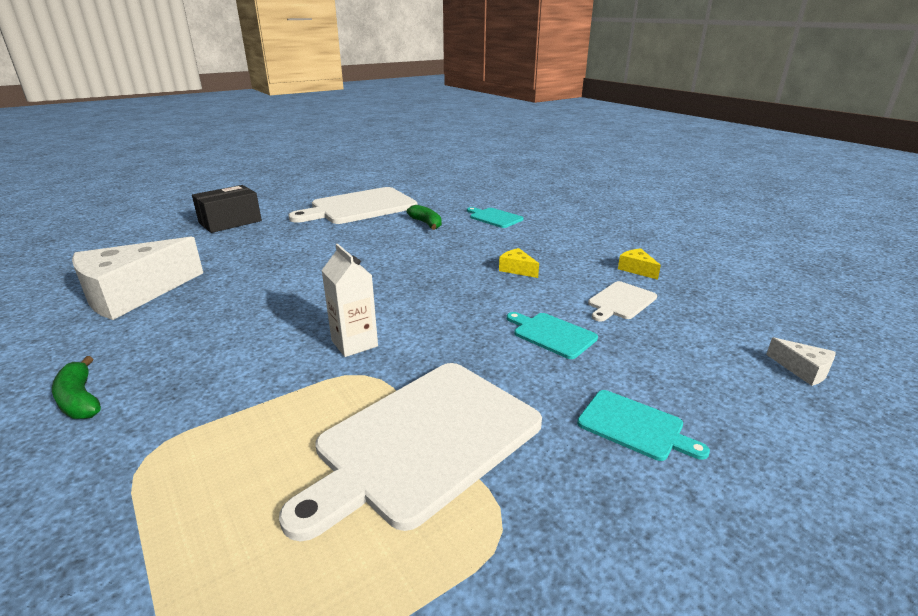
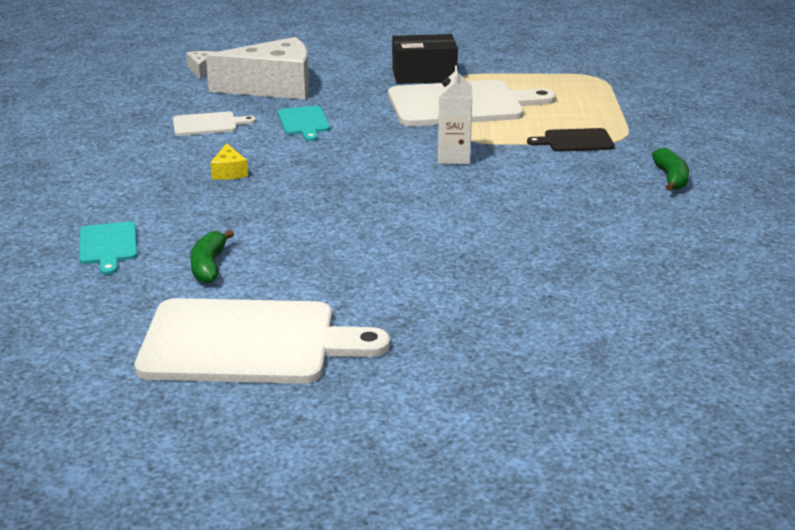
camera: 145 degrees left, 0 degrees up
(133, 294) = (643, 265): white cheese -> white cheese (273, 87)
(218, 424) = (575, 141): none -> black cutting board
(230, 222) = (487, 378): black box -> black box (424, 75)
(634, 426) = (343, 80): turquoise cutting board -> none
(636, 269) = (129, 139): yellow cheese -> none

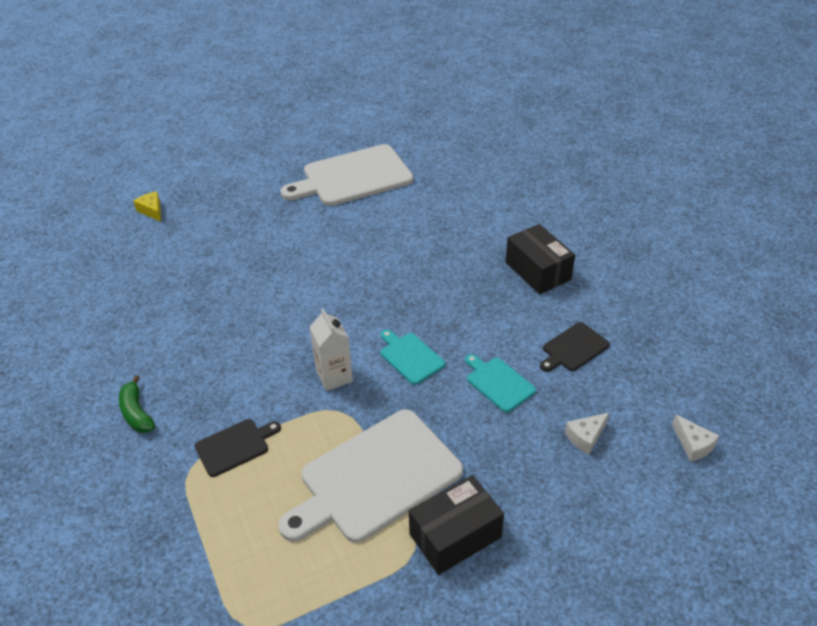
camera: 155 degrees right, 15 degrees up
(108, 246) = (490, 207): turquoise cutting board -> turquoise cutting board (410, 357)
(153, 176) = (537, 271): none -> black box
(208, 124) = (573, 348): white cutting board -> black cutting board
(209, 266) = (418, 212): green banana -> none
(229, 172) = (491, 294): yellow cheese -> yellow cheese (152, 211)
(273, 87) = (585, 437): white cheese -> white cheese, size x0.41

